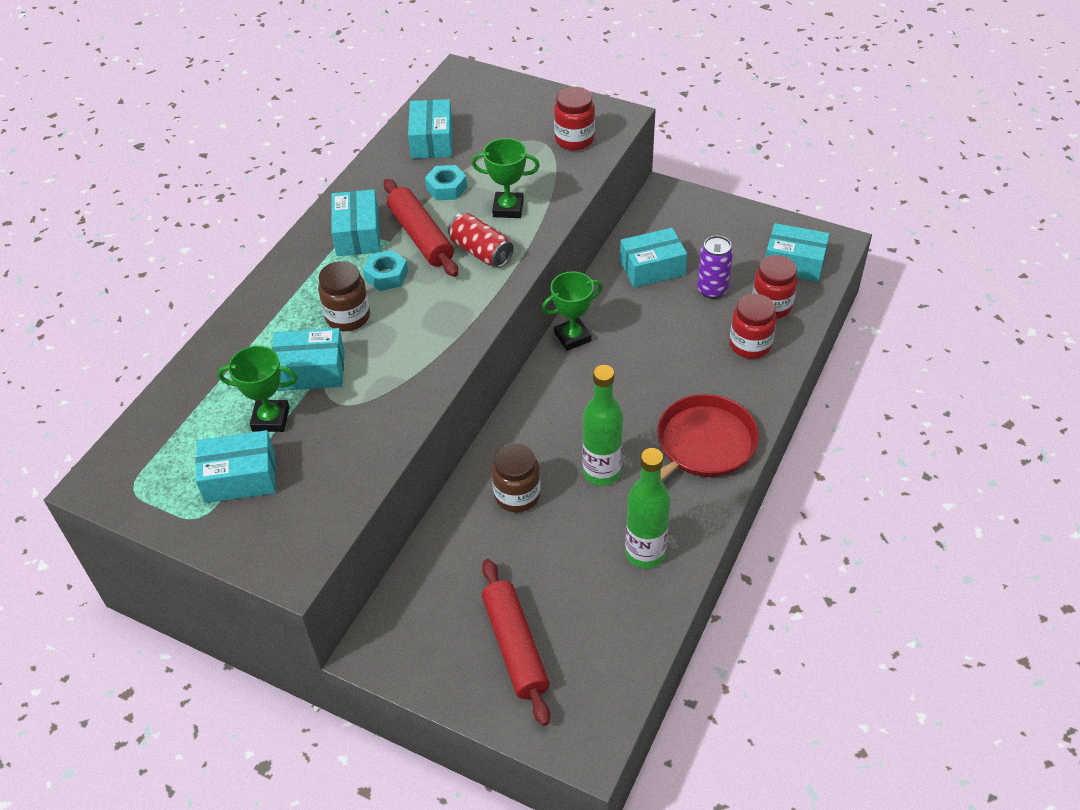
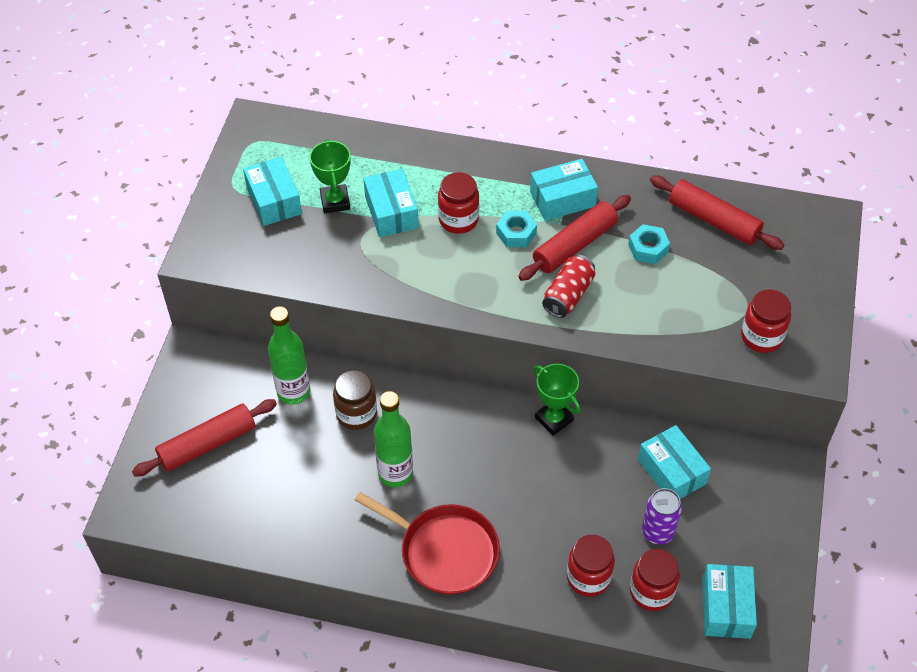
camera: 75 degrees right, 5 degrees up
(348, 317) = (458, 220): brown jar -> red jar
(432, 140) = (713, 220): turquoise box -> red rolling pin
(508, 208) = (635, 303): green trophy -> none
(645, 553) = (313, 522): green bottle -> green bottle (293, 392)

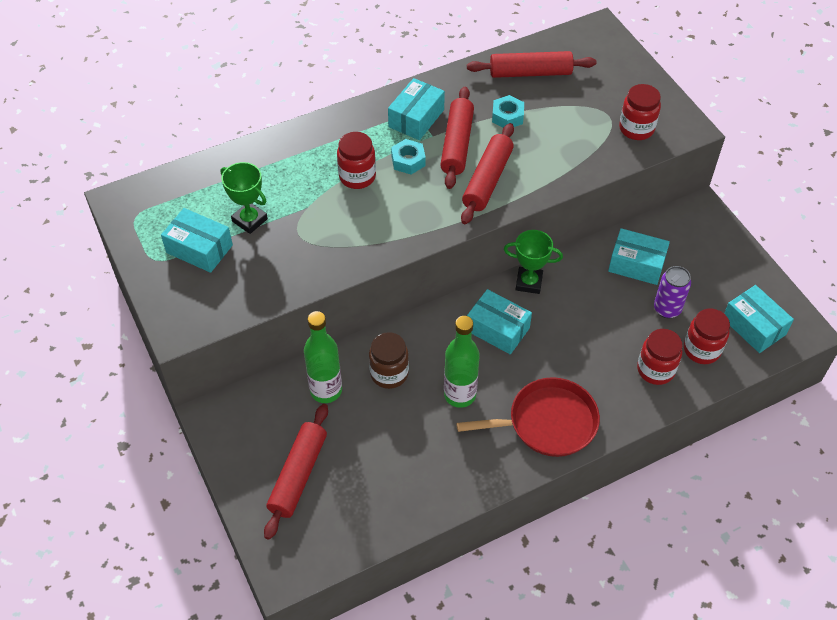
camera: 40 degrees left, 0 degrees up
(391, 212) = (301, 201): turquoise box -> turquoise box (497, 329)
(568, 295) = (487, 180): red can -> red rolling pin

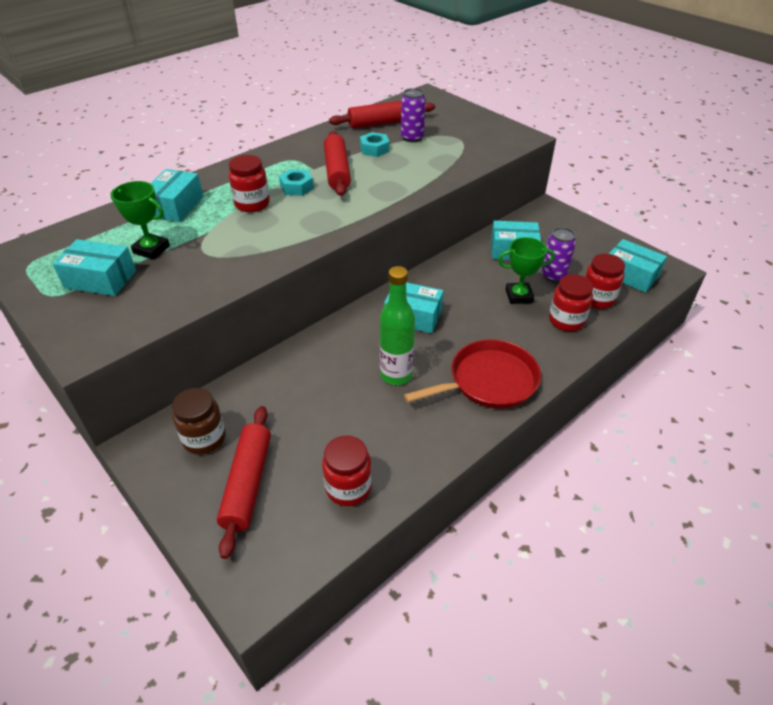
camera: 15 degrees left, 10 degrees down
(326, 390) = (260, 398): green bottle -> none
(389, 373) = (321, 370): brown jar -> brown jar (204, 438)
(416, 118) = (295, 160): turquoise box -> turquoise box (176, 206)
(487, 180) = (373, 189): red rolling pin -> none
(529, 282) = (427, 278): green trophy -> green trophy (519, 296)
(556, 105) = (412, 138): none -> purple can
(636, 129) = (484, 142): red jar -> red jar (348, 487)

